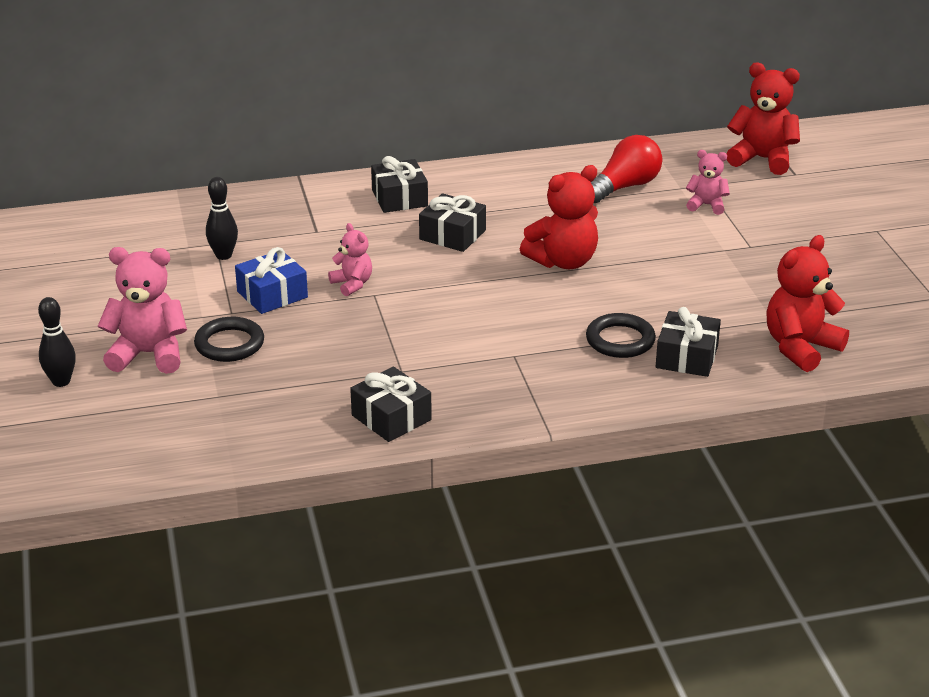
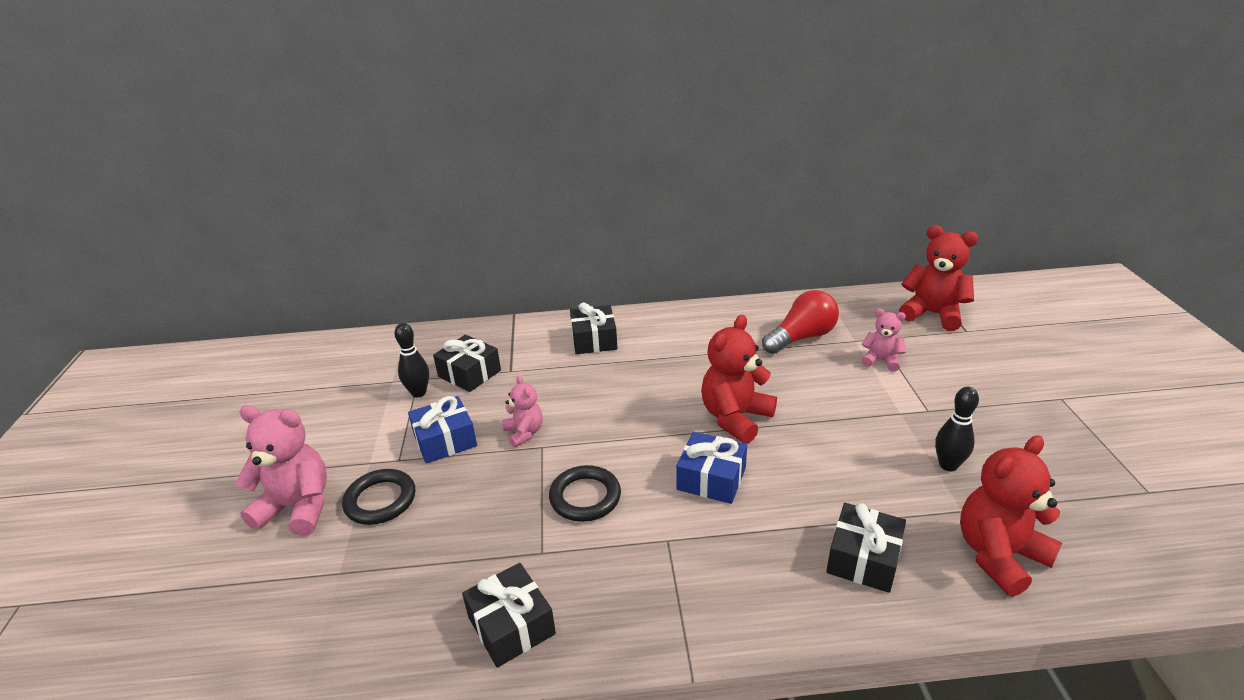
camera: 10 degrees right, 0 degrees up
(61, 381) = (196, 538): black bowling pin -> black bowling pin (948, 465)
(452, 235) = (633, 381): black gift -> black gift (469, 373)
(546, 310) = (711, 479): none -> blue gift
(563, 261) = (735, 418): red teddy bear -> red teddy bear turned 150 degrees clockwise
(620, 340) = (787, 527): black ring -> black ring (585, 497)

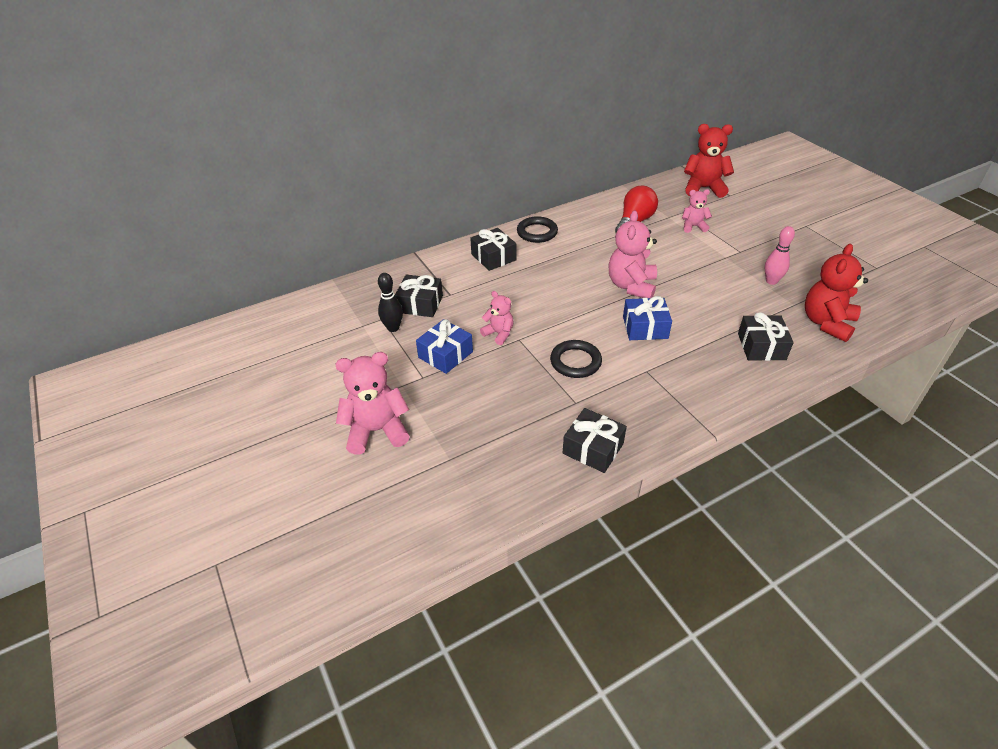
camera: 25 degrees left, 10 degrees up
(380, 500) = (435, 407): black ring -> black ring (537, 232)
(735, 418) = (631, 286): red teddy bear -> pink teddy bear
(948, 465) = (771, 281): black bowling pin -> pink bowling pin

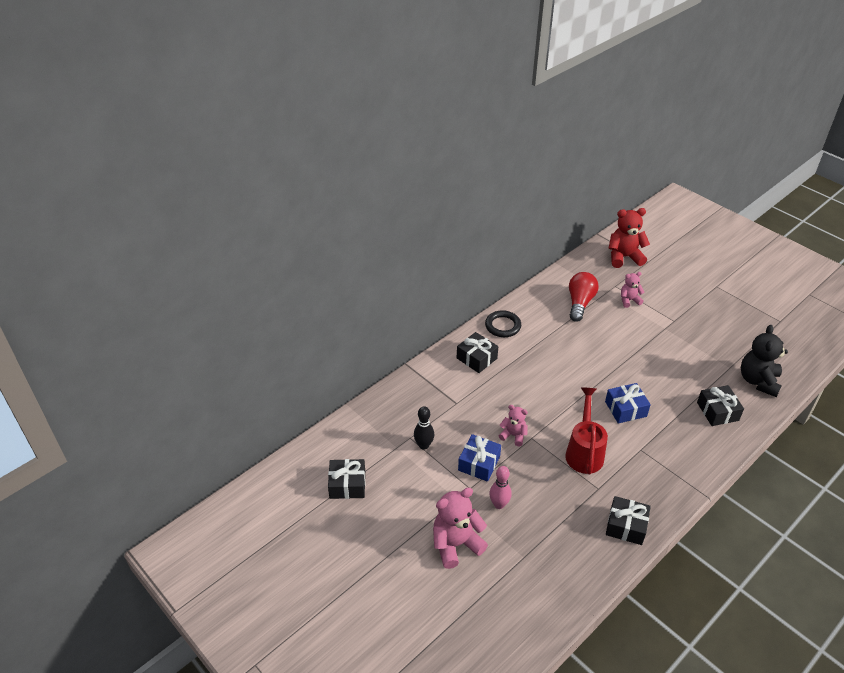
camera: 15 degrees left, 0 degrees up
(420, 304) = (435, 417): black gift -> black gift (347, 485)
(575, 362) = (584, 451): black ring -> red watering can
(631, 286) = (601, 370): pink teddy bear -> none
(771, 281) = (706, 347): pink bowling pin -> pink bowling pin (499, 504)
(827, 323) = (758, 381): red teddy bear -> black teddy bear

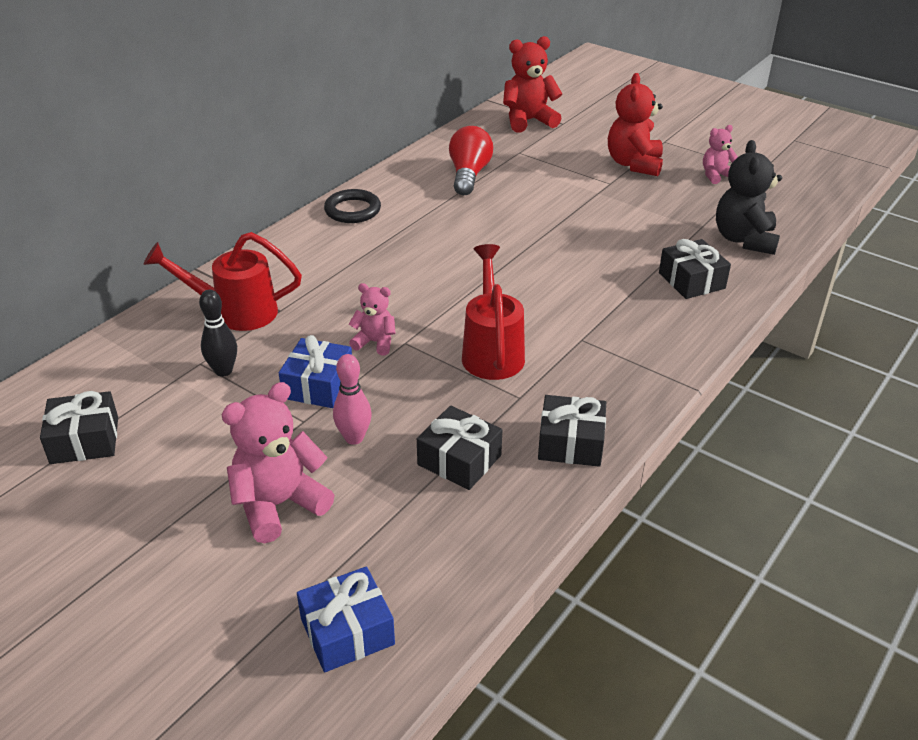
camera: 10 degrees left, 5 degrees down
(429, 401) = (235, 312): none -> red watering can
(476, 358) = (312, 252): black gift -> black gift (459, 460)
(625, 409) = (551, 291): blue gift -> blue gift (347, 631)
(629, 300) = (541, 166): pink teddy bear -> pink teddy bear (716, 175)
(692, 305) = (634, 164): none -> red teddy bear

